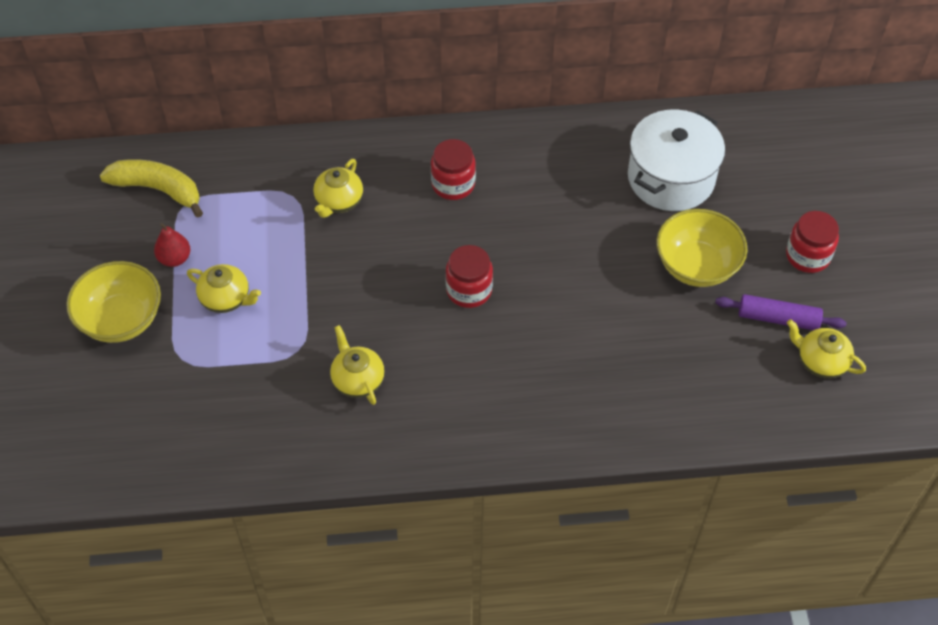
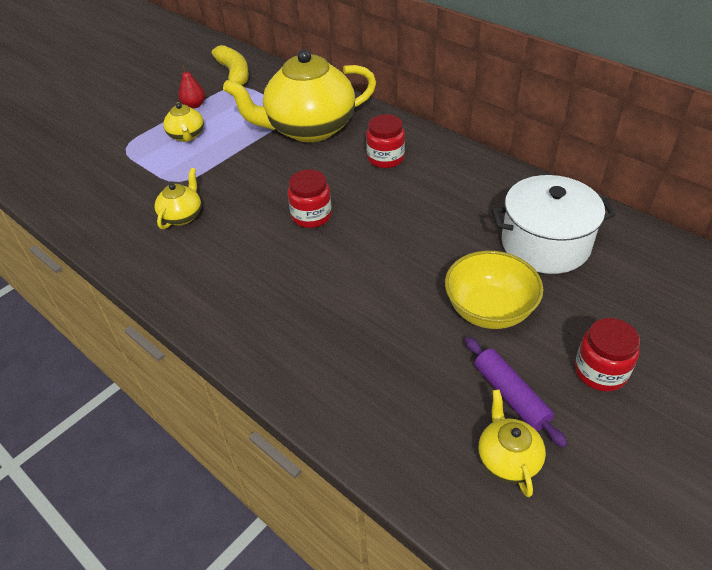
camera: 50 degrees right, 10 degrees down
(121, 319) = (131, 114): yellow bowl -> none
(338, 201) = (309, 128): yellow teapot -> yellow teapot, size x2.28

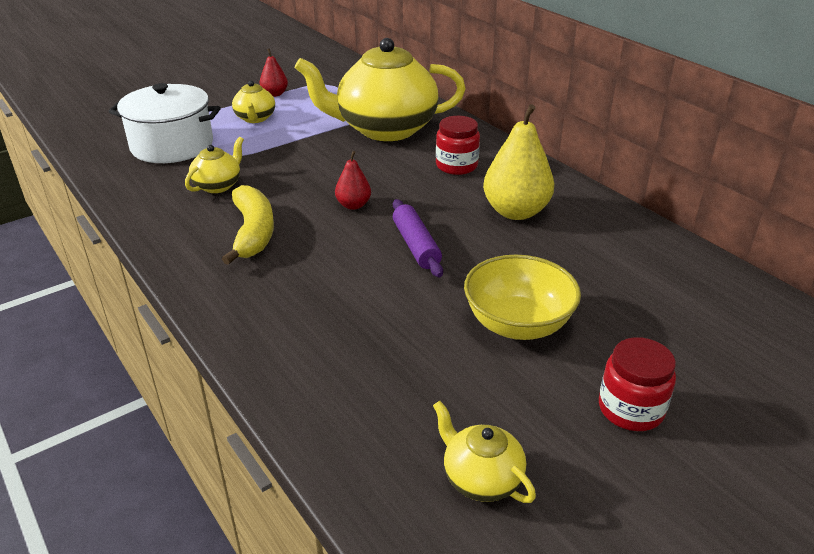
camera: 10 degrees right, 10 degrees down
(234, 74) = (327, 74): yellow banana -> yellow banana (253, 233)
(311, 216) = (353, 205): red jar -> red pear
(451, 198) = (515, 212): none -> yellow pear
(507, 459) = (481, 478): yellow teapot -> yellow teapot turned 45 degrees counterclockwise
(510, 396) = (510, 414): purple rolling pin -> purple rolling pin (416, 245)
(545, 244) = (609, 271): white pot -> white pot (172, 145)

